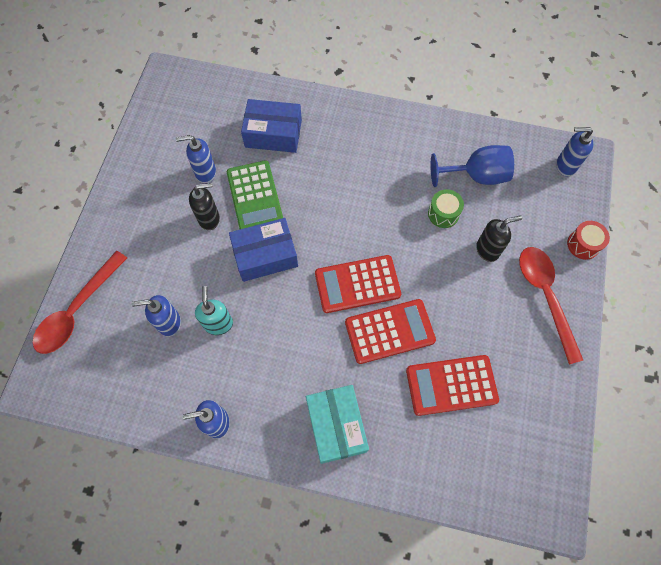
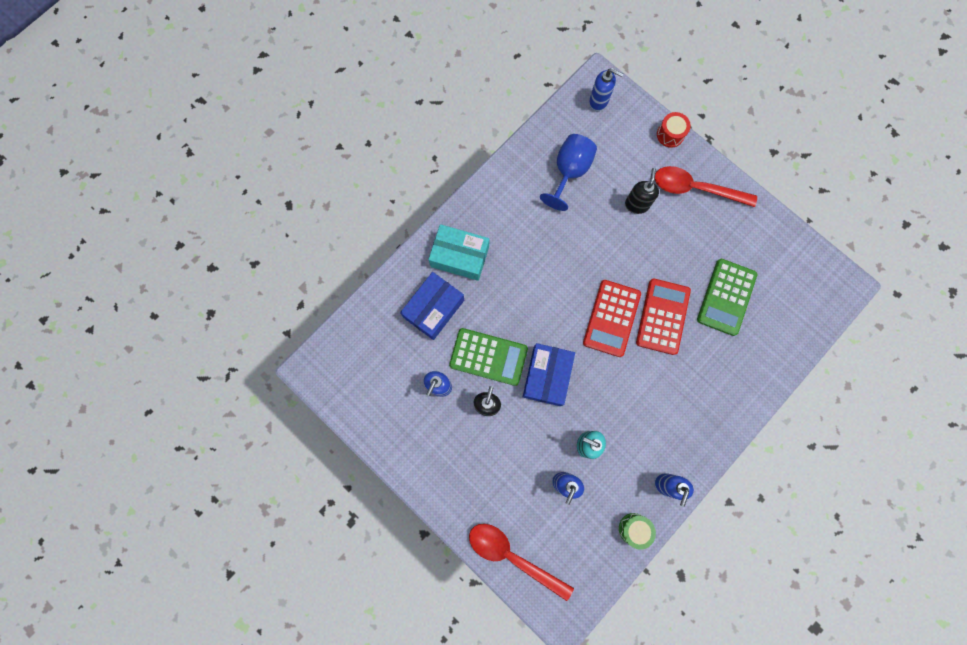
camera: 60 degrees left, 10 degrees up
(77, 311) = (512, 555): red spoon -> red spoon turned 150 degrees clockwise
(336, 426) = (714, 397): turquoise box -> turquoise box (460, 256)
(443, 214) = (588, 218): green drum -> green drum (634, 529)
(451, 385) = (726, 297): red calculator -> green calculator
(565, 166) = (598, 101): blue soap dispenser -> blue soap dispenser turned 105 degrees counterclockwise

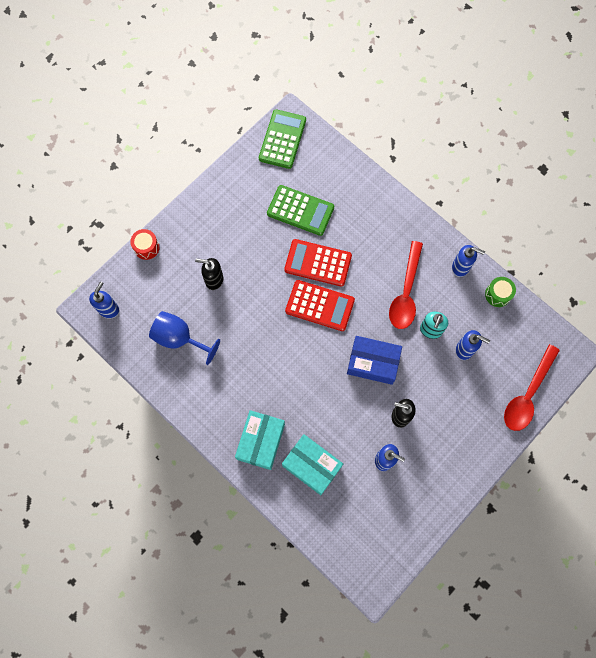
camera: 90 degrees left, 5 degrees down
(434, 309) = (312, 466): blue box -> turquoise box
(488, 357) = (356, 414): green calculator -> green calculator (282, 139)
(695, 188) = (200, 229): red spoon -> red spoon (405, 293)

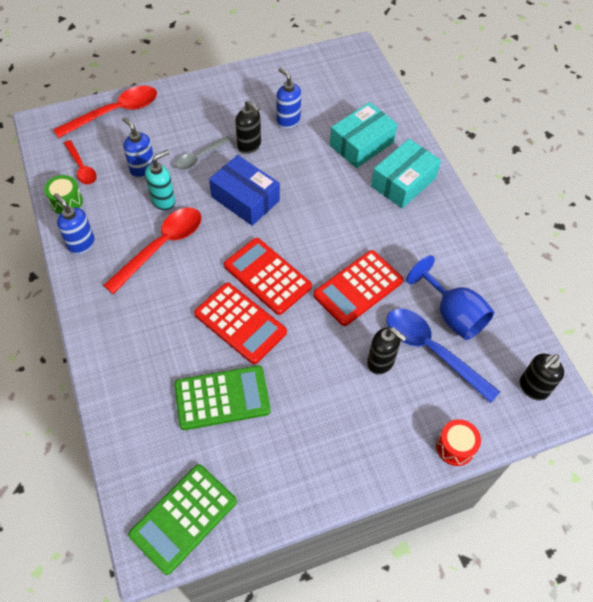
camera: 155 degrees left, 15 degrees down
(109, 309) = (533, 388): blue soap dispenser -> black soap dispenser
(184, 304) = (431, 350): none -> blue spoon
(253, 327) = (358, 288): none -> red calculator
(300, 211) = (222, 398): green calculator -> green calculator turned 120 degrees clockwise
(312, 466) = (361, 144): turquoise box -> turquoise box turned 75 degrees clockwise
(431, 384) = (199, 157): none -> grey spoon
(510, 328) = (81, 168): none -> red spoon

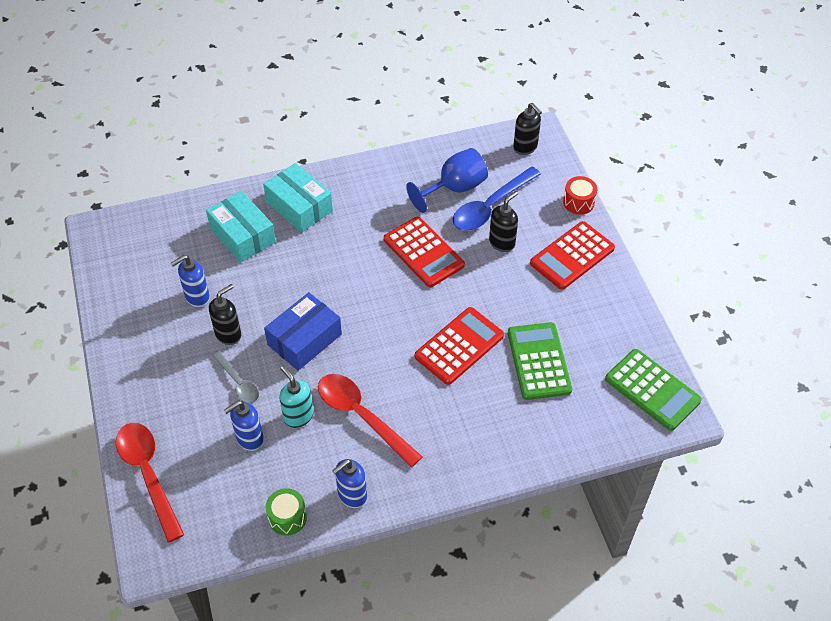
camera: 85 degrees left, 5 degrees down
(81, 168) = (236, 505): red spoon -> none
(267, 276) = (406, 323): red calculator -> red calculator (572, 256)

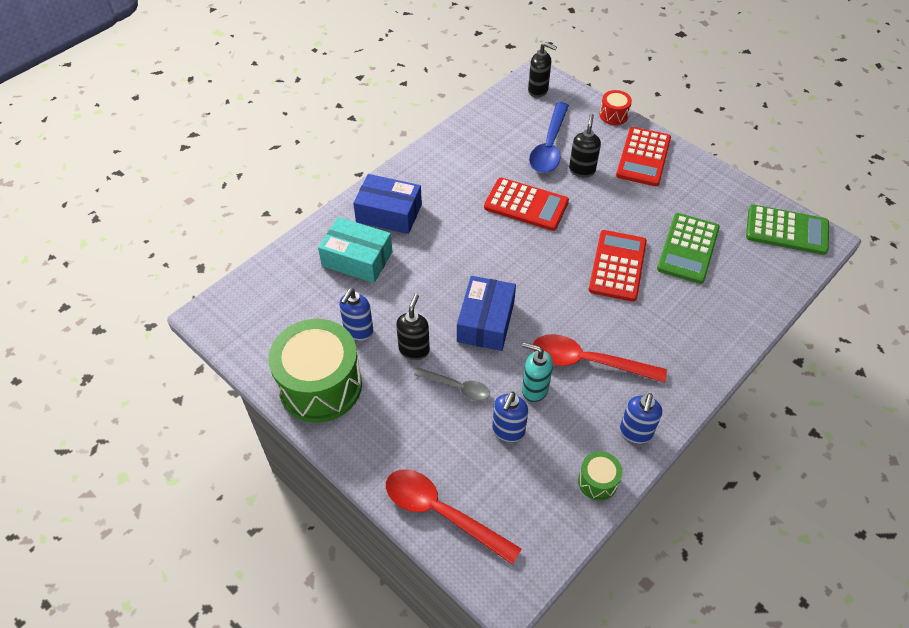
camera: 30 degrees left, 0 degrees up
(135, 327) = (320, 385): none -> green drum
(299, 206) = (389, 213): turquoise box -> blue box
(455, 188) = (509, 144): blue goblet -> none
(539, 361) = (688, 248): green calculator -> green calculator turned 120 degrees counterclockwise

